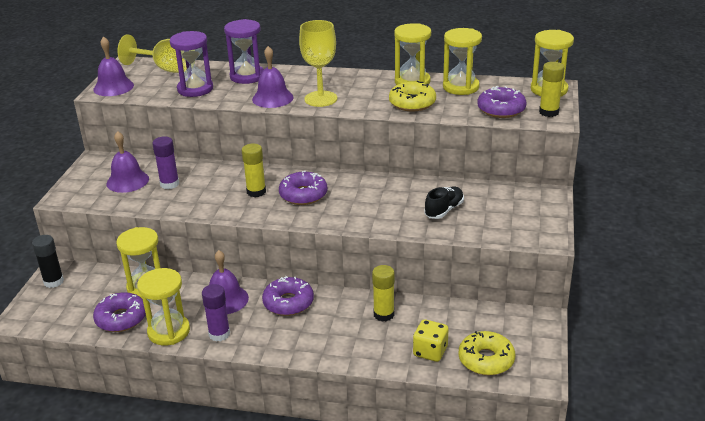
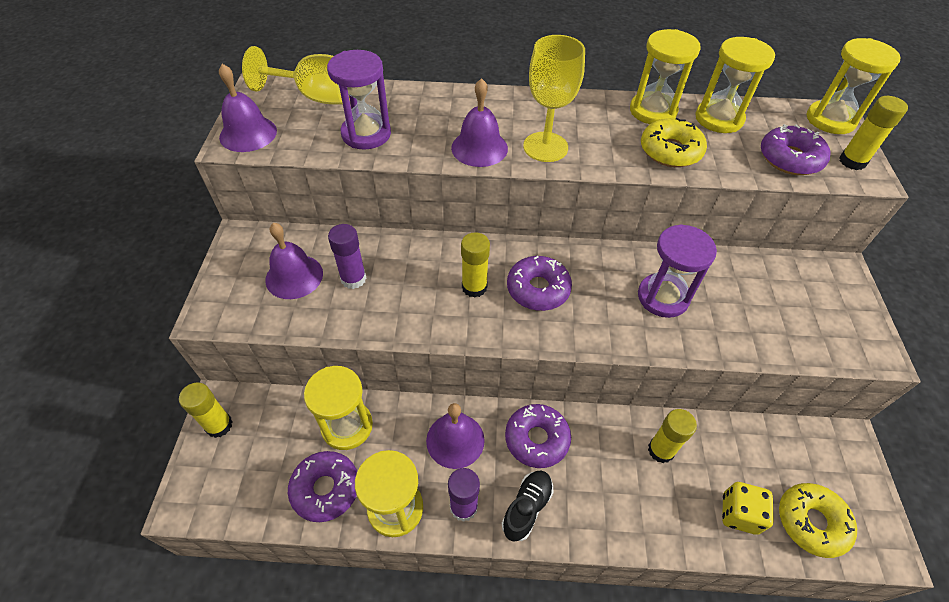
camera: 10 degrees left, 20 degrees up
(53, 281) = (219, 425): black glue stick -> yellow glue stick
(247, 76) = (431, 107): purple hourglass -> purple hourglass (663, 297)
(444, 210) = (727, 307): black shoe -> black shoe (527, 508)

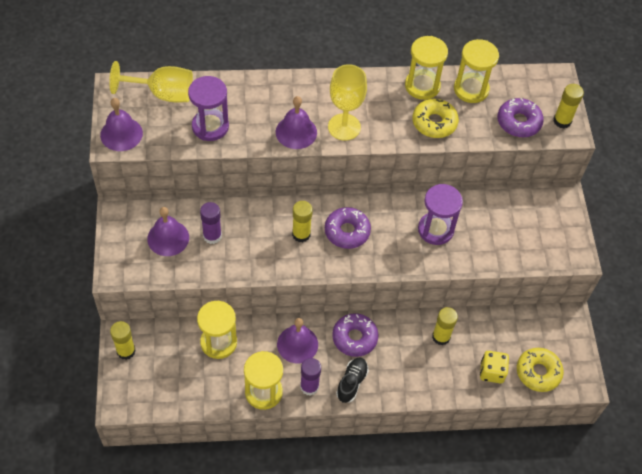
camera: 10 degrees left, 5 degrees up
(326, 489) = (213, 385): purple donut -> none
(830, 120) = (553, 83): yellow hourglass -> none

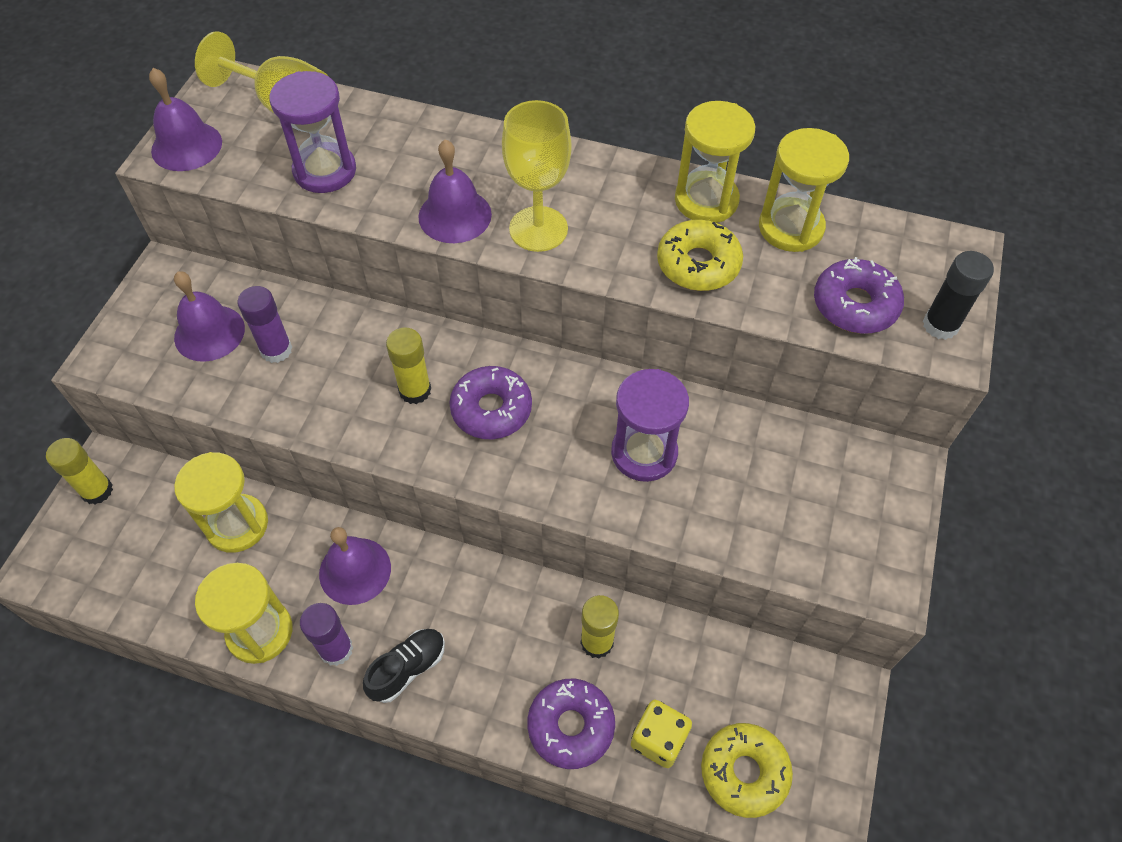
camera: 25 degrees right, 0 degrees up
(354, 338) = (451, 592): purple donut -> purple donut (571, 726)
(562, 121) = (940, 325): yellow glue stick -> black glue stick

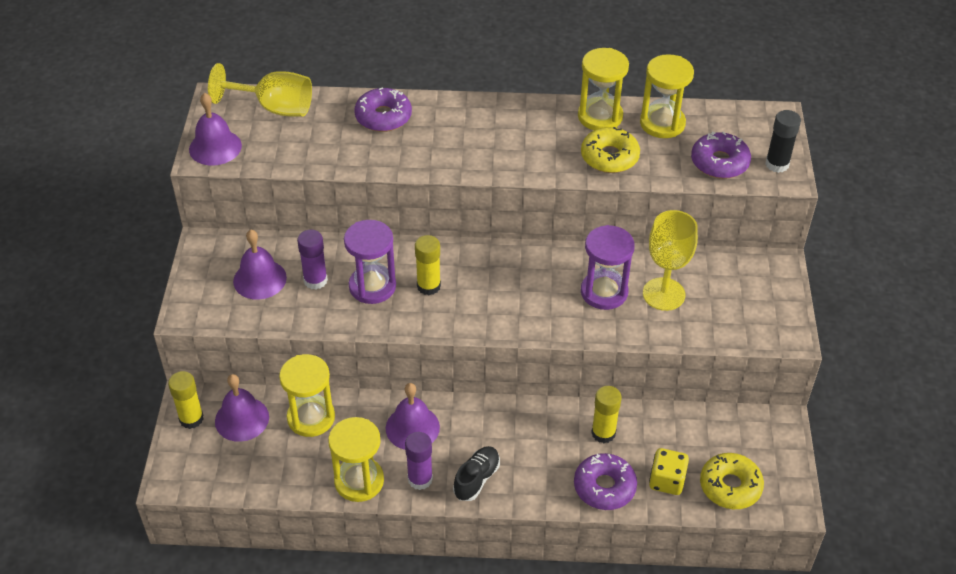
camera: 15 degrees left, 10 degrees down
(325, 171) = (326, 145): purple hourglass -> purple hourglass (372, 286)
(455, 215) = (432, 157): purple bell -> purple bell (242, 419)
(491, 409) = (488, 287): purple donut -> purple donut (383, 117)
(538, 229) = (493, 155): yellow goblet -> yellow goblet (663, 294)

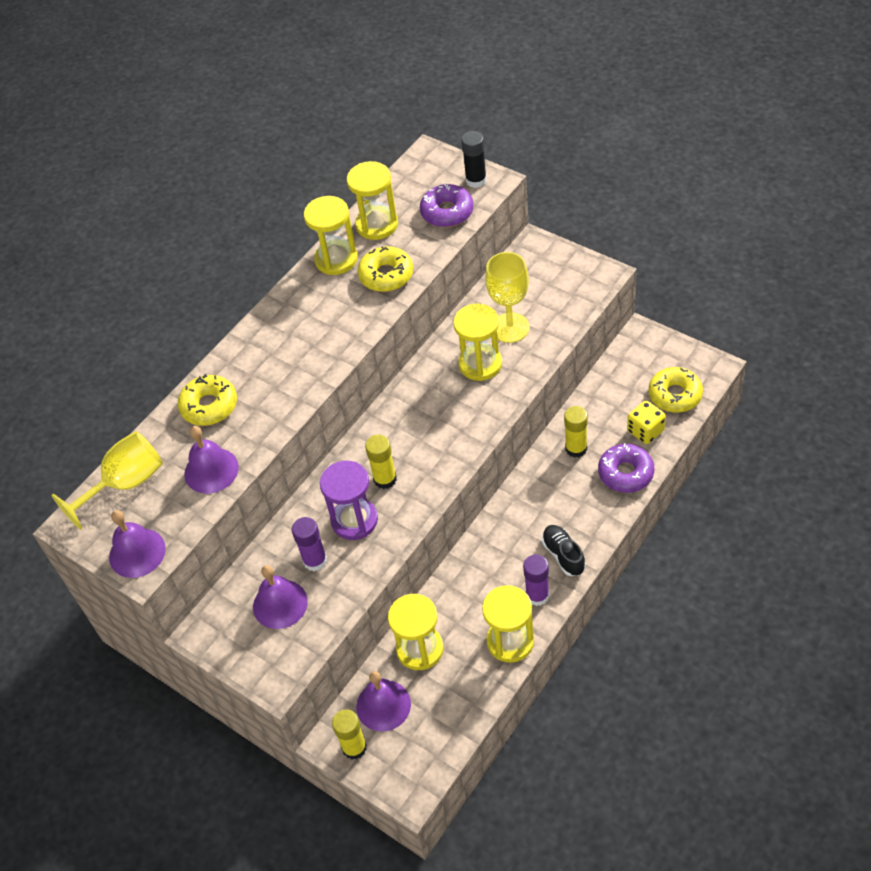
camera: 50 degrees left, 5 degrees up
(383, 117) = (209, 406): purple donut -> yellow donut
(412, 427) = (482, 577): purple bell -> purple bell (211, 470)
(604, 292) = (480, 364): purple hourglass -> yellow hourglass

